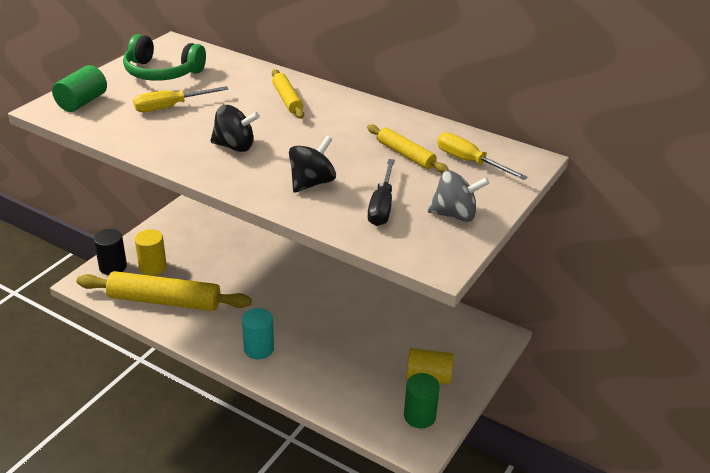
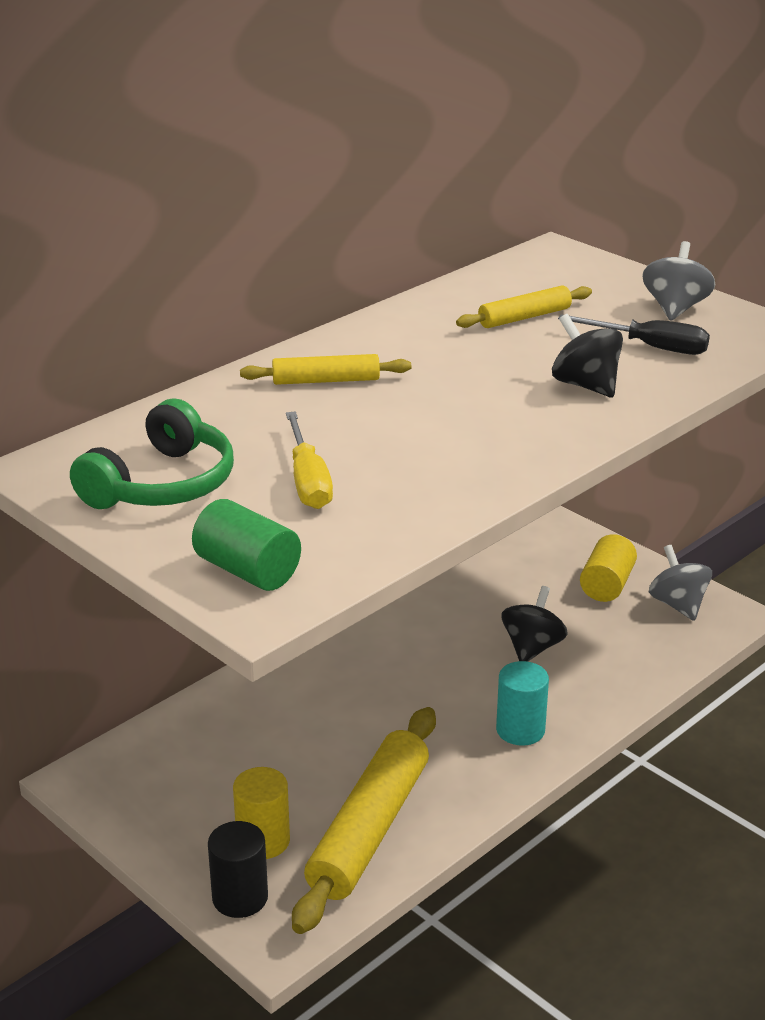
camera: 75 degrees left, 5 degrees down
(235, 146) = (466, 433): black spinning top -> black spinning top (532, 647)
(419, 416) = (678, 604): green cylinder -> grey spinning top
(469, 162) = (552, 283): yellow screwdriver -> none

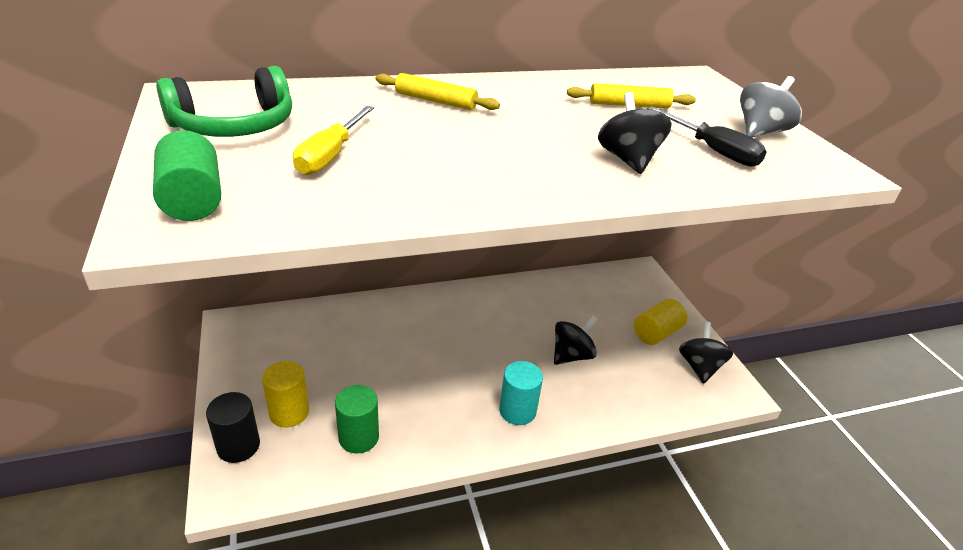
camera: 25 degrees right, 5 degrees up
(370, 830) = (358, 437): yellow rolling pin -> green cylinder
(678, 604) = (699, 367): grey spinning top -> black spinning top

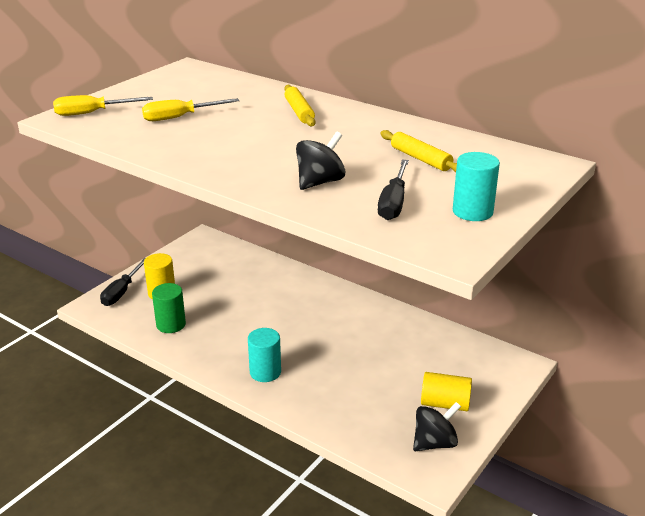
camera: 55 degrees right, 5 degrees down
(193, 200) = (92, 113): green cylinder -> yellow screwdriver
(235, 126) = (174, 89): green headphones -> none
(238, 446) = (122, 292): black cylinder -> black screwdriver
(571, 355) = (354, 372): black spinning top -> none
(760, 132) = (472, 212): grey spinning top -> turquoise cylinder

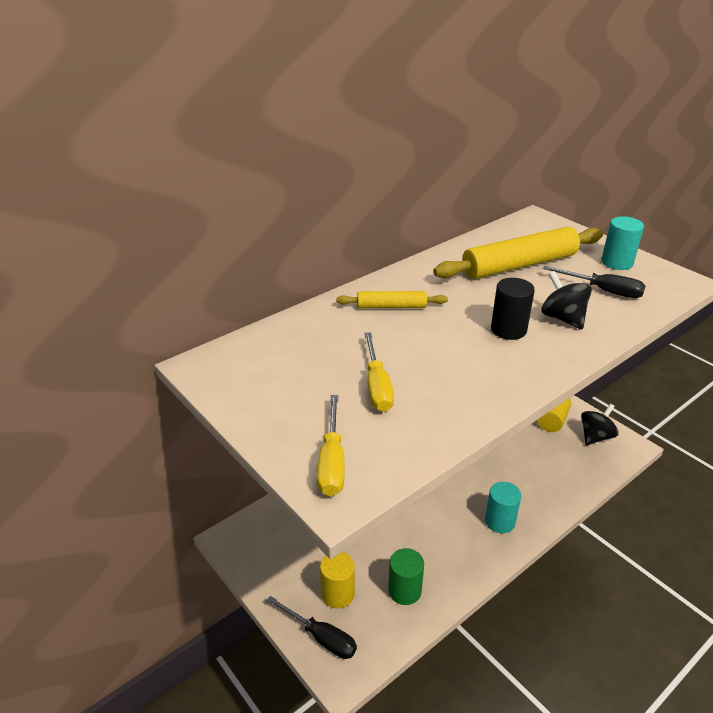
camera: 75 degrees left, 5 degrees up
(285, 158) = (508, 329): none -> black cylinder
(421, 159) = (519, 265): yellow rolling pin -> yellow rolling pin, size x1.94
(434, 443) = (595, 436): black spinning top -> black spinning top turned 60 degrees clockwise

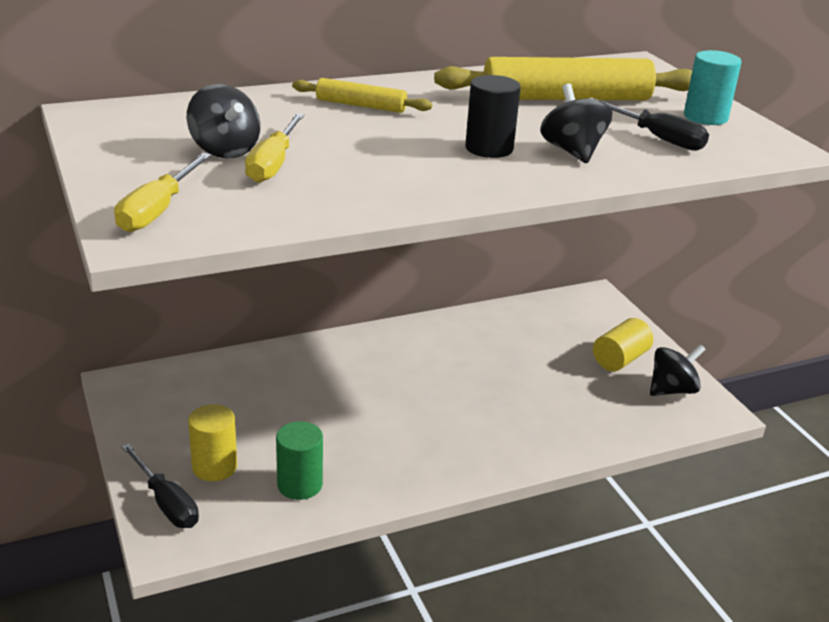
camera: 15 degrees right, 5 degrees down
(331, 381) = (224, 150): none -> black spinning top
(500, 521) = (473, 447): turquoise cylinder -> none

